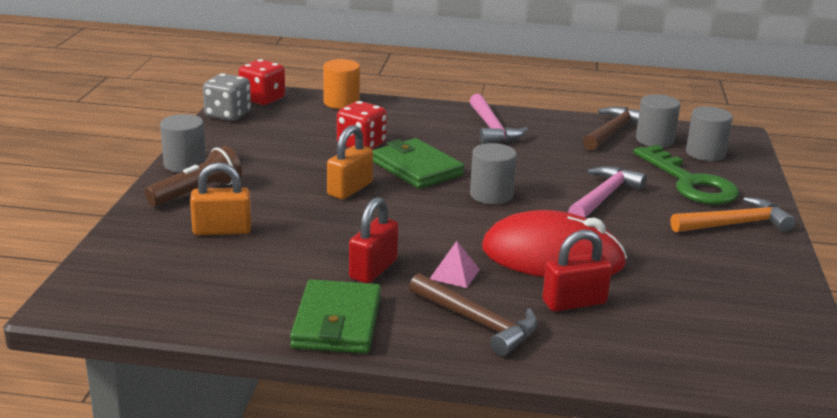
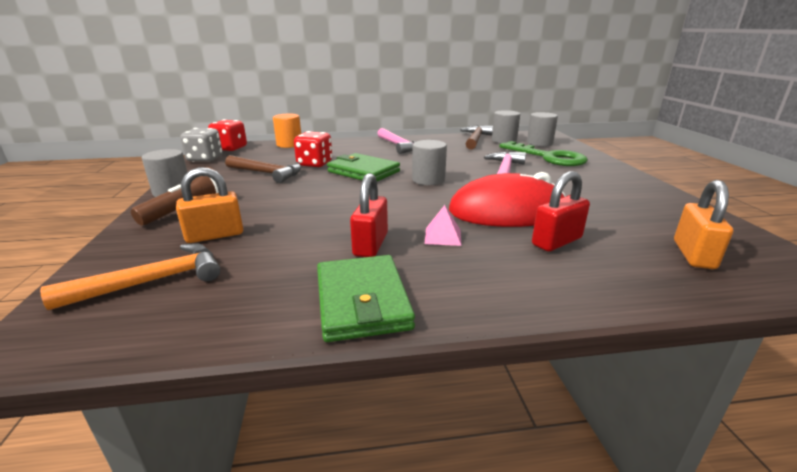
camera: 15 degrees left, 0 degrees up
(350, 189) = (319, 190): orange padlock -> orange padlock (693, 255)
(477, 322) = (495, 274): brown hammer -> brown hammer (267, 173)
(735, 224) = (602, 174): orange hammer -> orange hammer (153, 281)

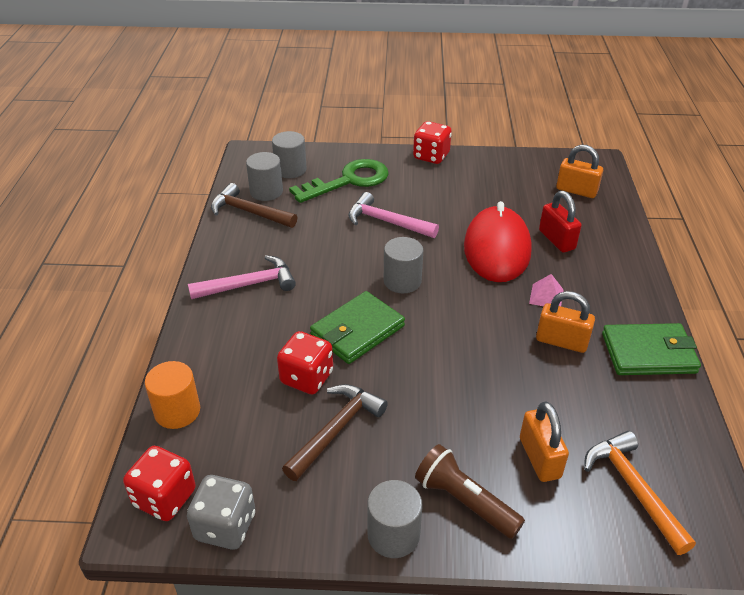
camera: 80 degrees left, 15 degrees up
(371, 244) = (561, 341): red padlock -> orange padlock
(635, 179) = (431, 156): none -> red dice

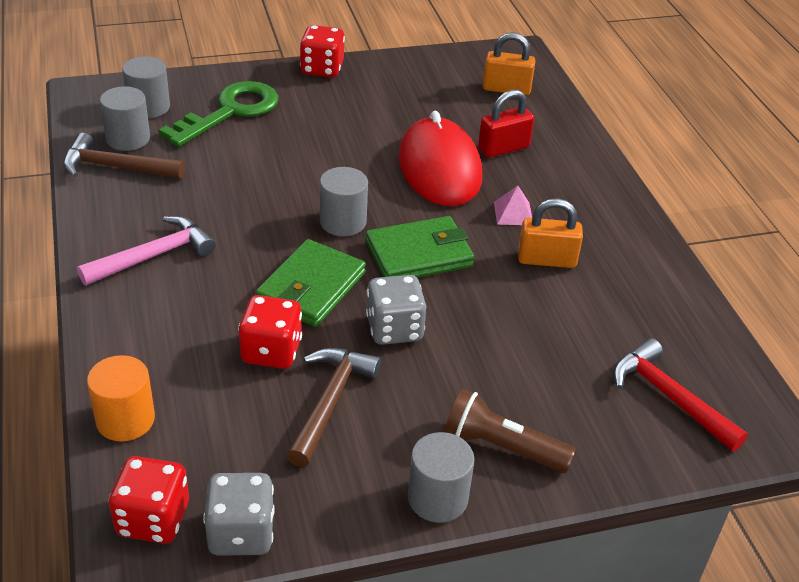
camera: 20 degrees left, 0 degrees up
(387, 222) = (297, 155): pink hammer -> none
(411, 378) = (394, 329): none -> grey dice
(539, 458) = (565, 386): orange padlock -> none
(556, 240) = (503, 148): red padlock -> red padlock turned 75 degrees counterclockwise
(633, 489) = (669, 397): orange hammer -> red hammer
(648, 353) = (641, 256): green wallet -> green wallet (419, 254)

